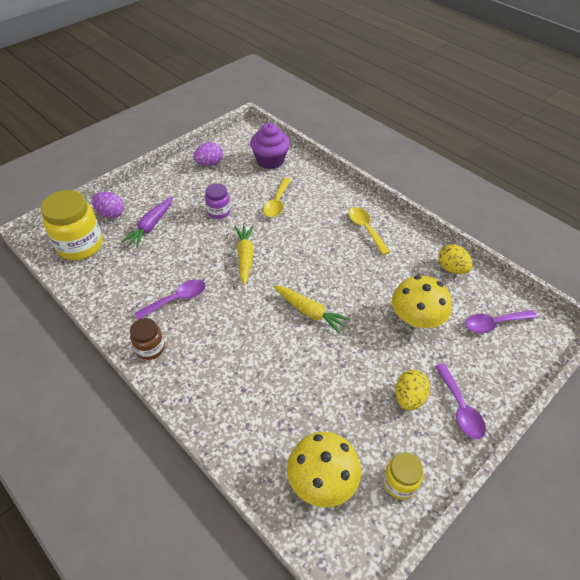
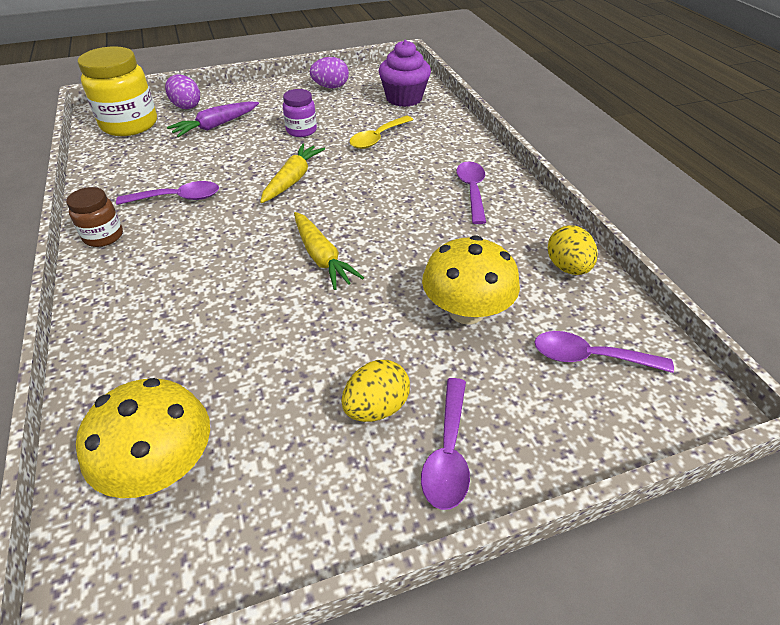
camera: 25 degrees right, 5 degrees down
(365, 229) = (472, 191): yellow spoon -> purple spoon
(399, 483) = (268, 521): yellow jar -> none

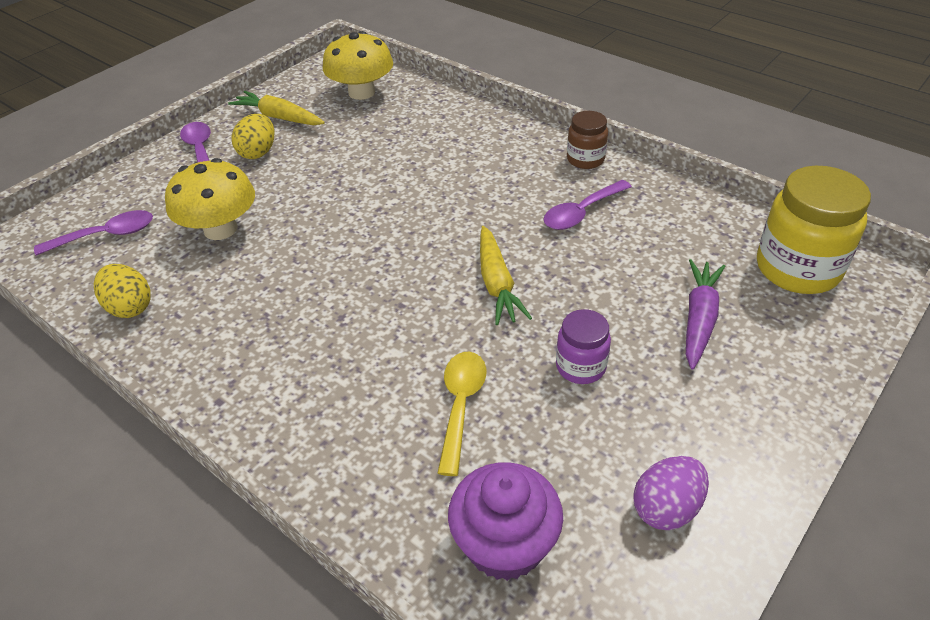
camera: 150 degrees right, 0 degrees up
(186, 106) = (797, 334): purple egg -> none
(321, 257) = (379, 219): yellow carrot -> yellow carrot (279, 117)
(472, 191) = (270, 365): purple spoon -> none

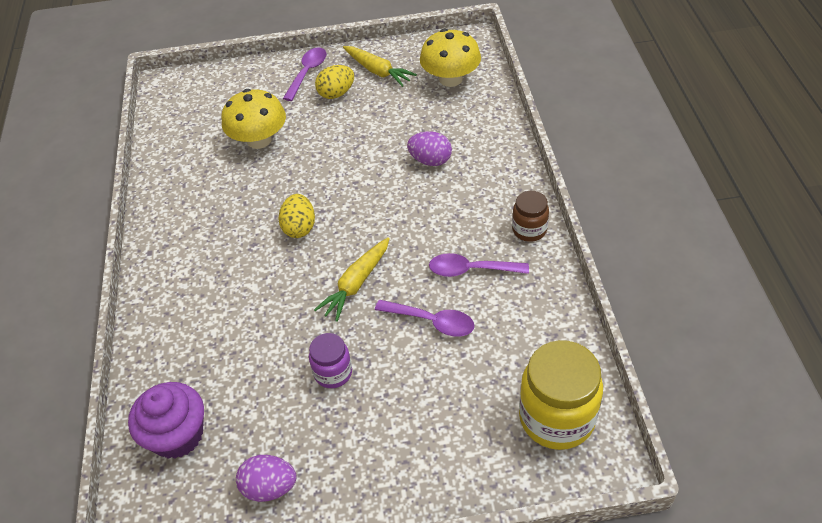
camera: 45 degrees right, 5 degrees up
(106, 235) = (203, 107): purple spoon -> purple spoon (432, 321)
(130, 307) = (169, 164): yellow egg -> yellow egg (299, 227)
(279, 117) = (378, 71): yellow carrot -> yellow carrot turned 150 degrees clockwise
(429, 156) = (430, 160): none -> purple egg
(460, 405) = (247, 345): yellow spoon -> none
(699, 319) = (440, 399): purple carrot -> none

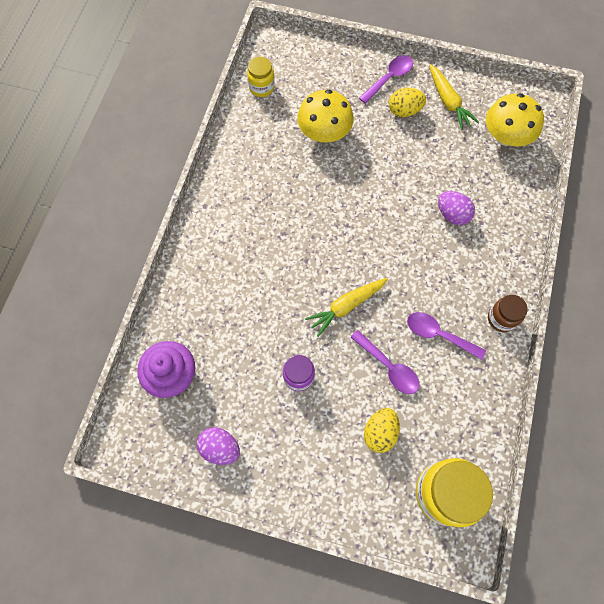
camera: 20 degrees right, 20 degrees up
(171, 125) = (261, 87): none -> yellow jar
(299, 227) = (323, 234): yellow egg -> yellow egg (380, 432)

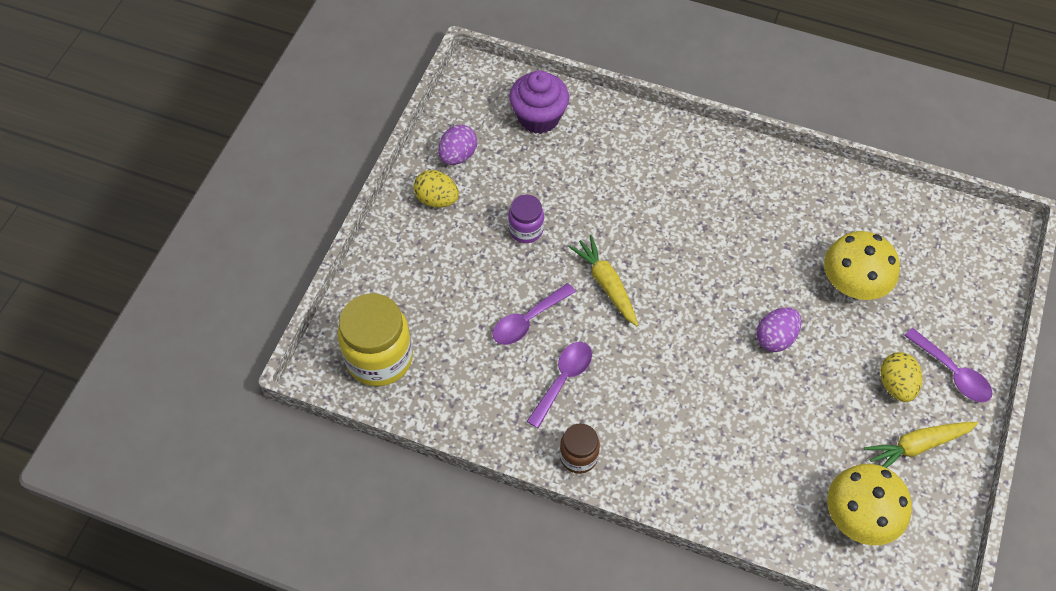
camera: 95 degrees right, 10 degrees down
(261, 87) = (921, 216): yellow jar -> none
(380, 432) = (454, 302): yellow egg -> yellow egg (437, 199)
(452, 214) = (730, 422): purple egg -> purple egg (775, 338)

